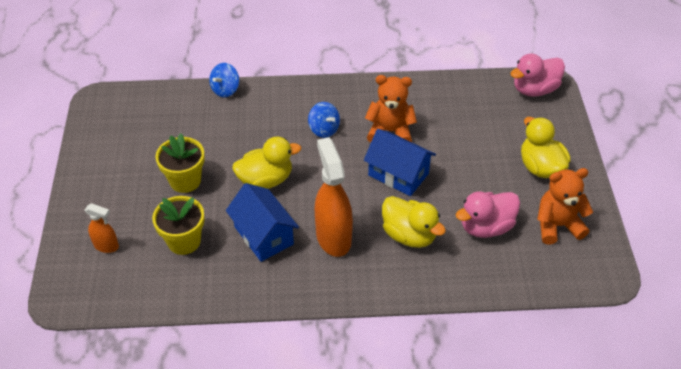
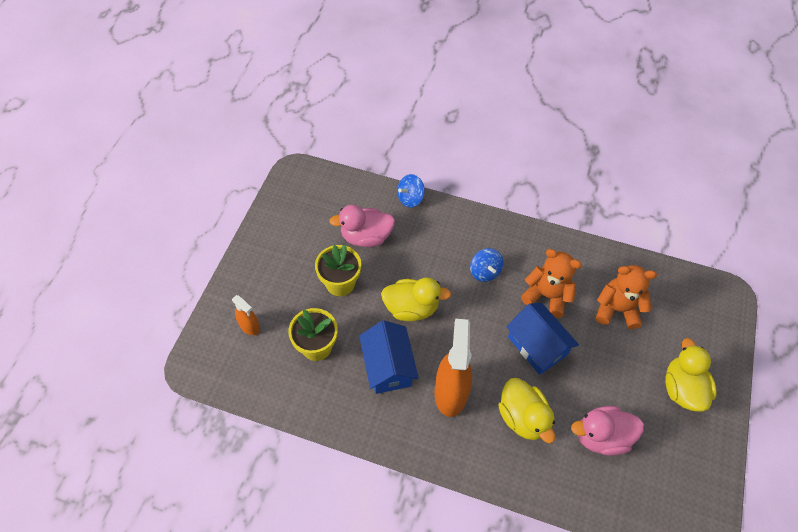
camera: 20 degrees right, 10 degrees up
(534, 89) = (709, 297): pink duck -> pink duck (366, 237)
(557, 225) = (674, 462): orange teddy bear -> orange teddy bear (616, 309)

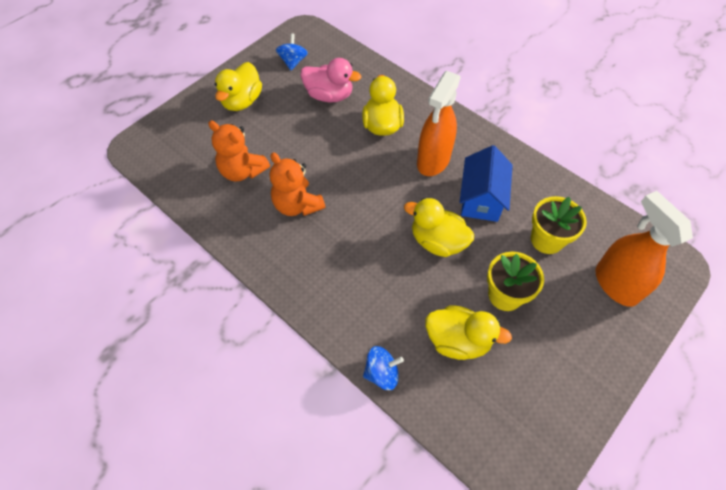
camera: 155 degrees left, 0 degrees up
(250, 326) = (615, 284): orange spray bottle -> orange spray bottle, size x1.93
(366, 237) = (458, 340): pink duck -> yellow duck
(484, 272) = (343, 249): blue spinning top -> blue spinning top (293, 62)
(537, 346) = (336, 168): blue house -> none

